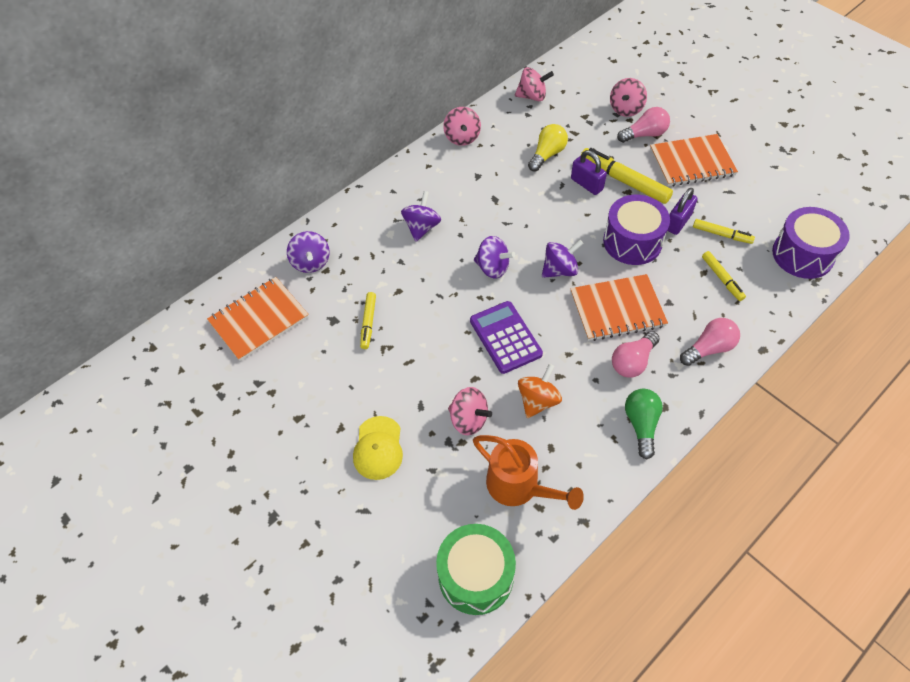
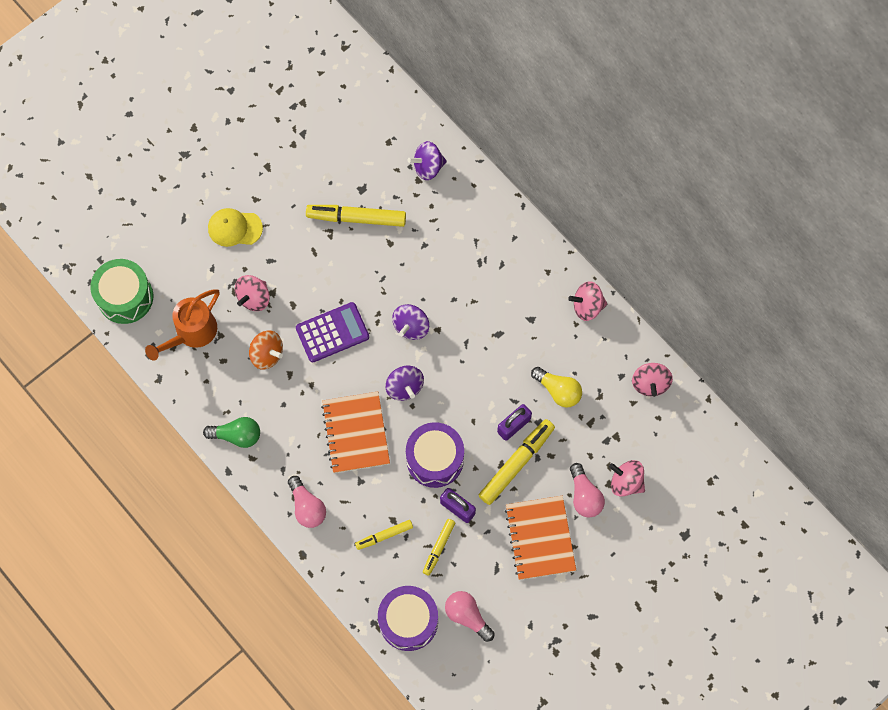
camera: 90 degrees right, 15 degrees up
(259, 320) = (366, 128): orange notebook -> none
(368, 323) = (356, 218): yellow marker -> yellow marker, size x1.76
(422, 227) = (464, 264): purple spinning top -> none
(633, 361) = (299, 438): pink light bulb -> pink light bulb (467, 616)

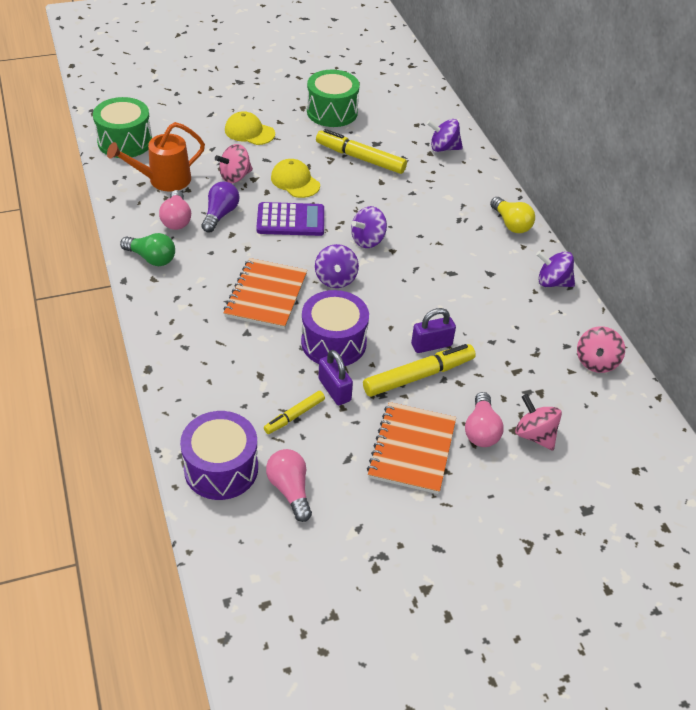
camera: 20 degrees right, 25 degrees down
(267, 354) = (220, 215): orange spinning top -> purple light bulb
(299, 160) = (332, 112): none -> green drum
(307, 507) = (180, 333): pink light bulb -> pink light bulb (176, 219)
(312, 279) = (295, 181): none -> yellow cap
(384, 536) = (242, 384): yellow marker -> none
(558, 390) = (492, 334): yellow light bulb -> yellow light bulb (511, 224)
(587, 306) = (552, 282): pink spinning top -> purple spinning top

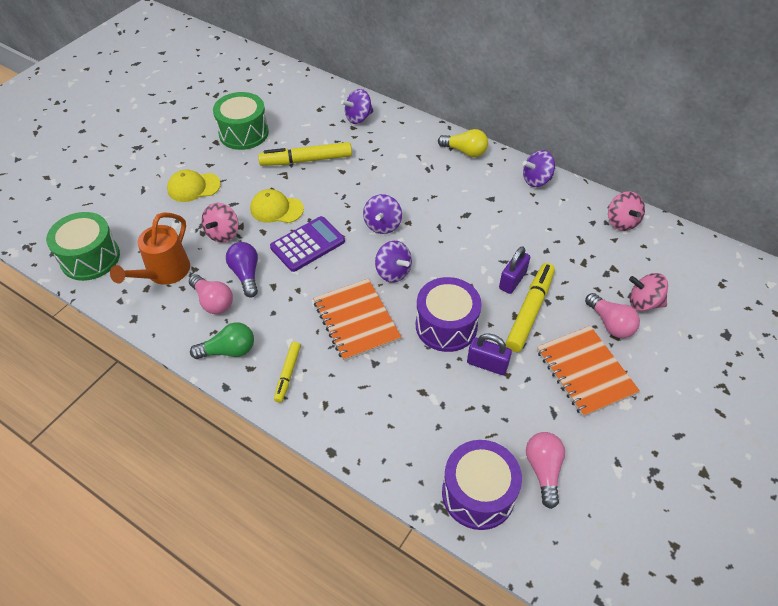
camera: 35 degrees left, 5 degrees up
(290, 490) = (543, 470): pink light bulb -> pink light bulb turned 60 degrees clockwise
(294, 416) = (482, 407): yellow marker -> yellow marker (288, 374)

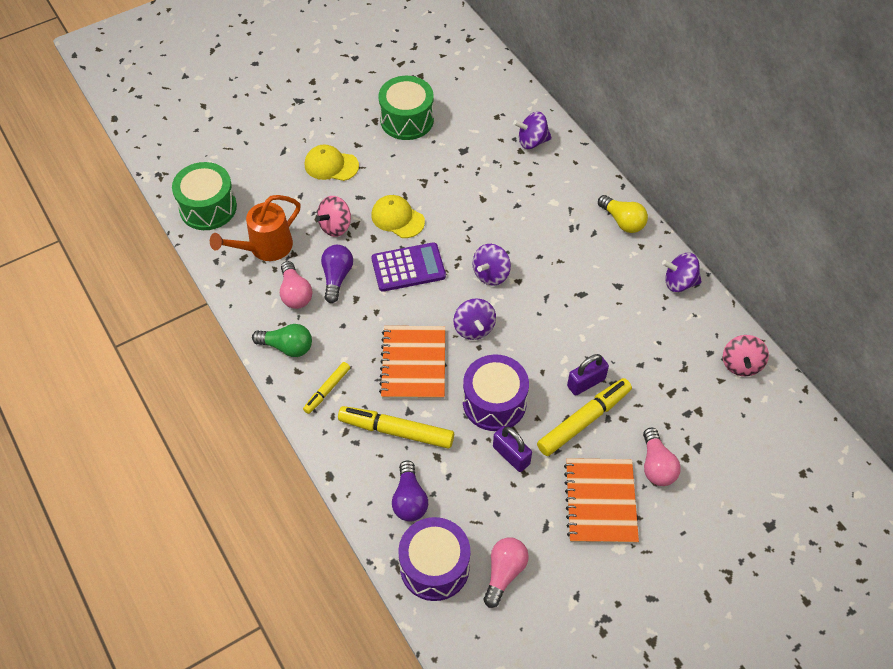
camera: 25 degrees right, 5 degrees up
(306, 160) = (453, 173): yellow marker -> yellow marker (396, 431)
(419, 441) = (409, 499): none -> purple light bulb
(643, 303) = (705, 459): pink spinning top -> none

